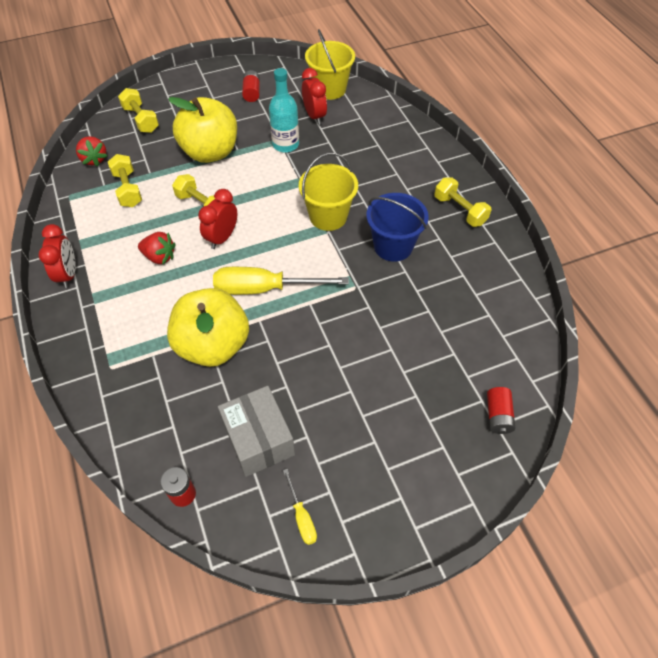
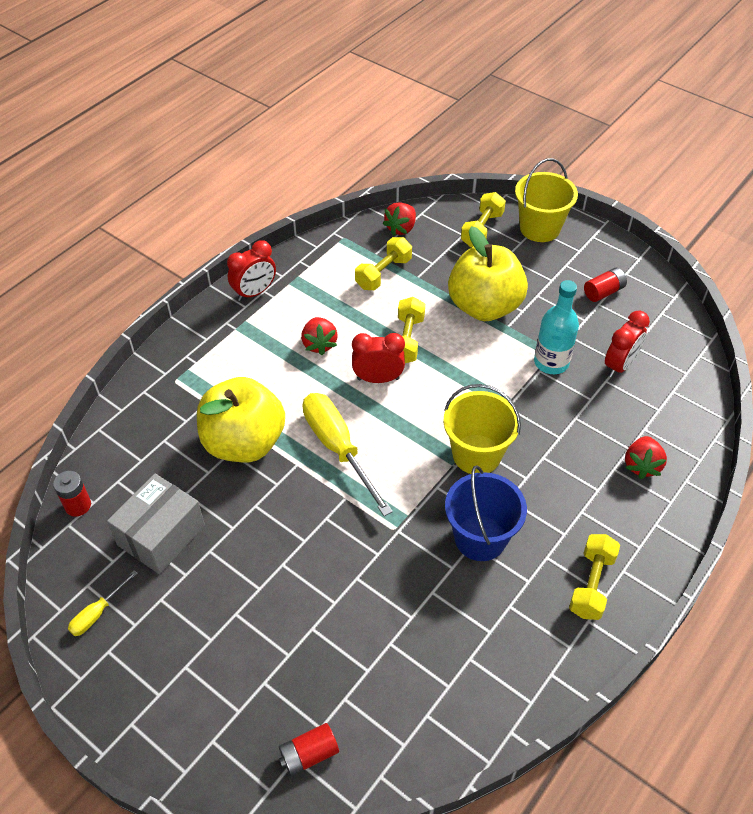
camera: 60 degrees right, 5 degrees down
(330, 89) = (678, 357): yellow bucket -> yellow bucket (539, 228)
(394, 146) = (641, 465): none -> red strawberry

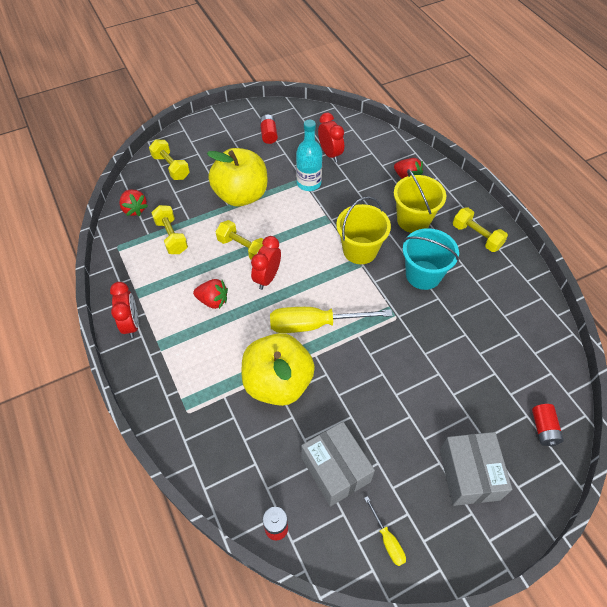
camera: 65 degrees left, 5 degrees up
(207, 677) = (469, 474): none -> grey box
(480, 538) = (423, 275): blue bucket -> turquoise bucket
(539, 228) = (193, 139): yellow bucket -> yellow bucket (413, 220)

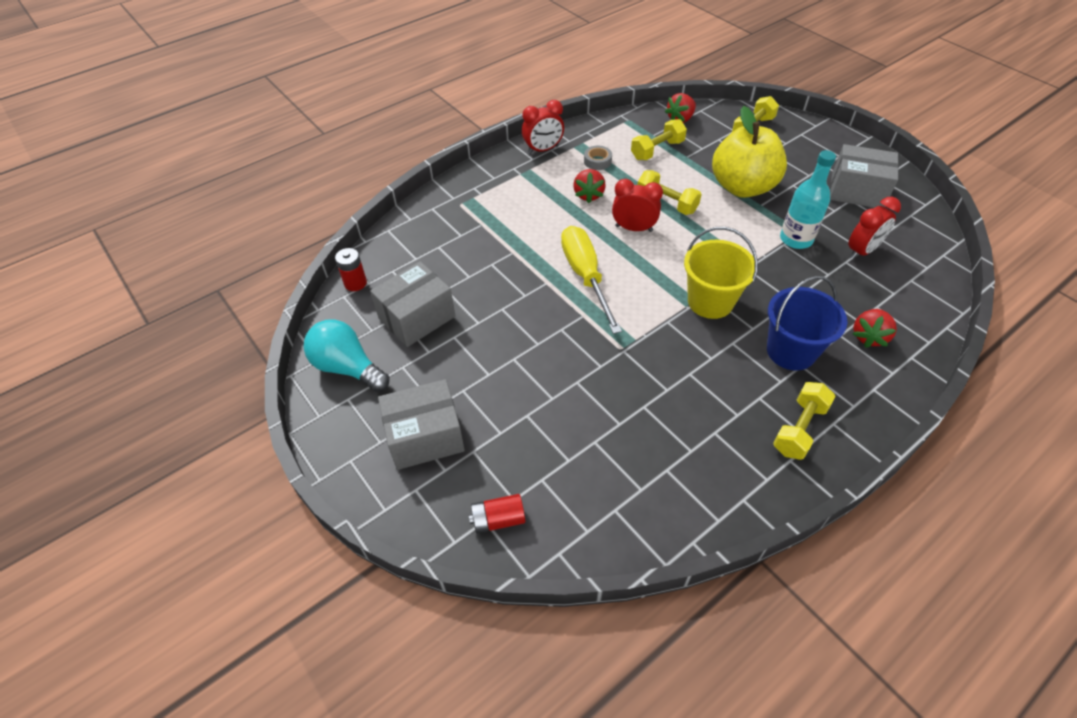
camera: 80 degrees right, 5 degrees down
(168, 283) = (597, 161): none -> grey tape
(243, 248) = (666, 203): yellow dumbbell -> yellow dumbbell turned 75 degrees counterclockwise
(269, 134) = (857, 191): red battery -> grey box
(278, 382) = (505, 259): yellow apple -> none
(387, 540) = (347, 367): yellow screwdriver -> turquoise light bulb
(413, 220) = (791, 351): yellow bucket -> blue bucket
(423, 275) = (699, 370): turquoise bucket -> none

